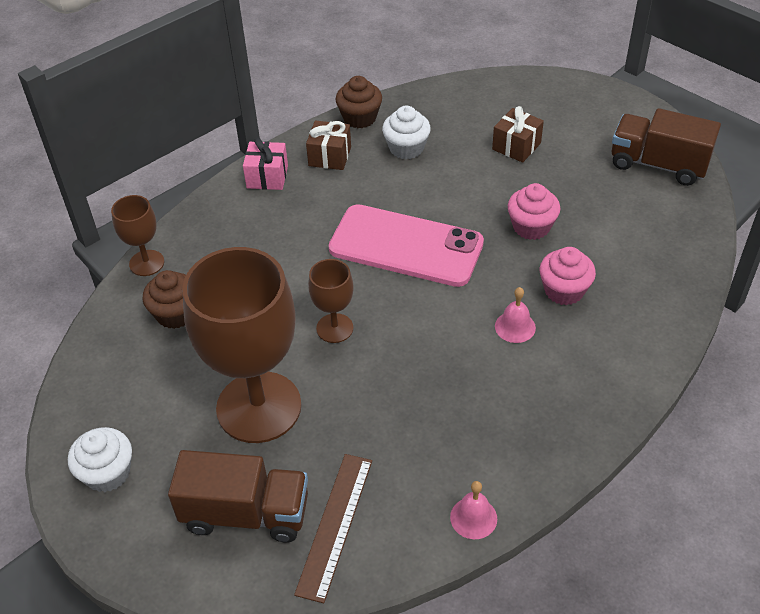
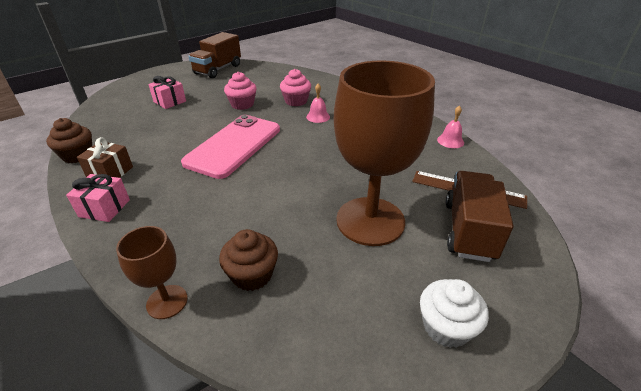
camera: 85 degrees left, 10 degrees down
(334, 328) = (300, 180): brown goblet -> none
(406, 148) = (134, 138): white cupcake -> none
(516, 146) = (170, 101): brown gift -> pink gift

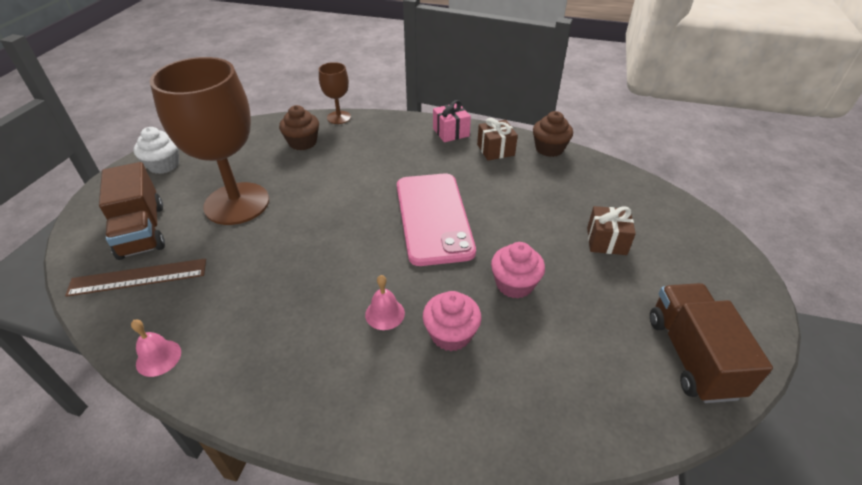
camera: 145 degrees right, 5 degrees up
(170, 101) = (606, 241): pink gift -> brown gift

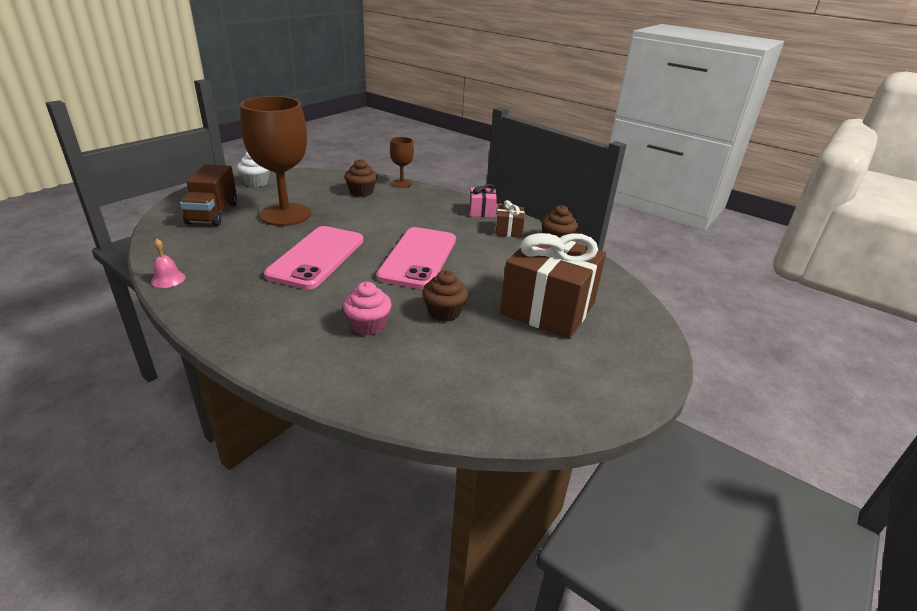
camera: 20 degrees right, 10 degrees down
(138, 277) = (190, 236): brown ruler -> none
(322, 256) = (317, 257): none -> pink phone
(385, 314) = (331, 300): pink bell -> none
(514, 284) = (444, 312): pink cupcake -> brown cupcake
(606, 241) = (548, 308): brown gift -> brown gift, size x2.23
(691, 356) = (549, 396): brown truck -> none

